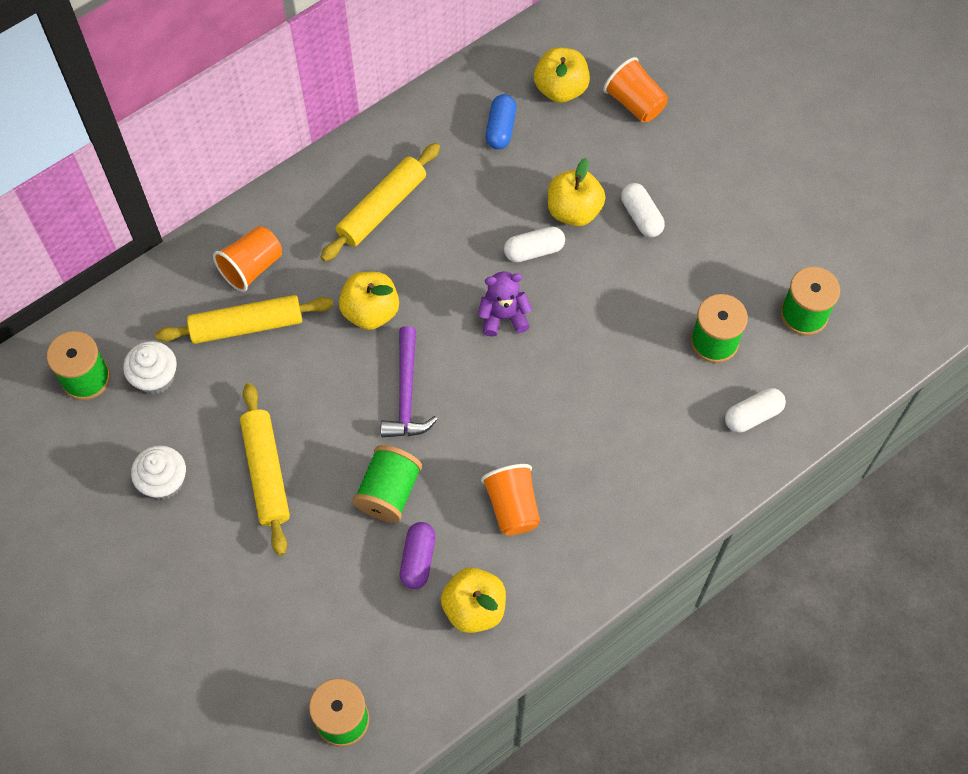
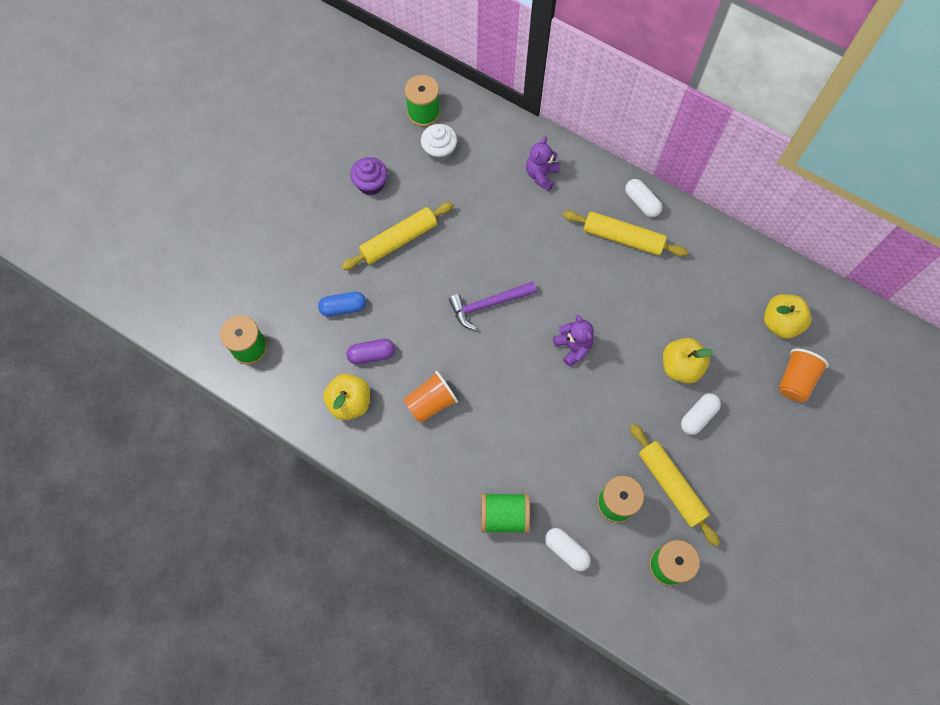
camera: 70 degrees right, 5 degrees up
(164, 481) = (371, 184): white cupcake -> purple cupcake
(246, 325) = (498, 188): yellow rolling pin -> yellow rolling pin (671, 485)
(251, 267) = (541, 175): orange cup -> purple teddy bear
(370, 311) = (540, 260): yellow apple -> none
(389, 492) = (412, 319): green spool -> green spool (504, 516)
(501, 128) = (725, 293): blue capsule -> blue capsule (343, 307)
(534, 250) = (635, 350): white capsule -> white capsule (641, 202)

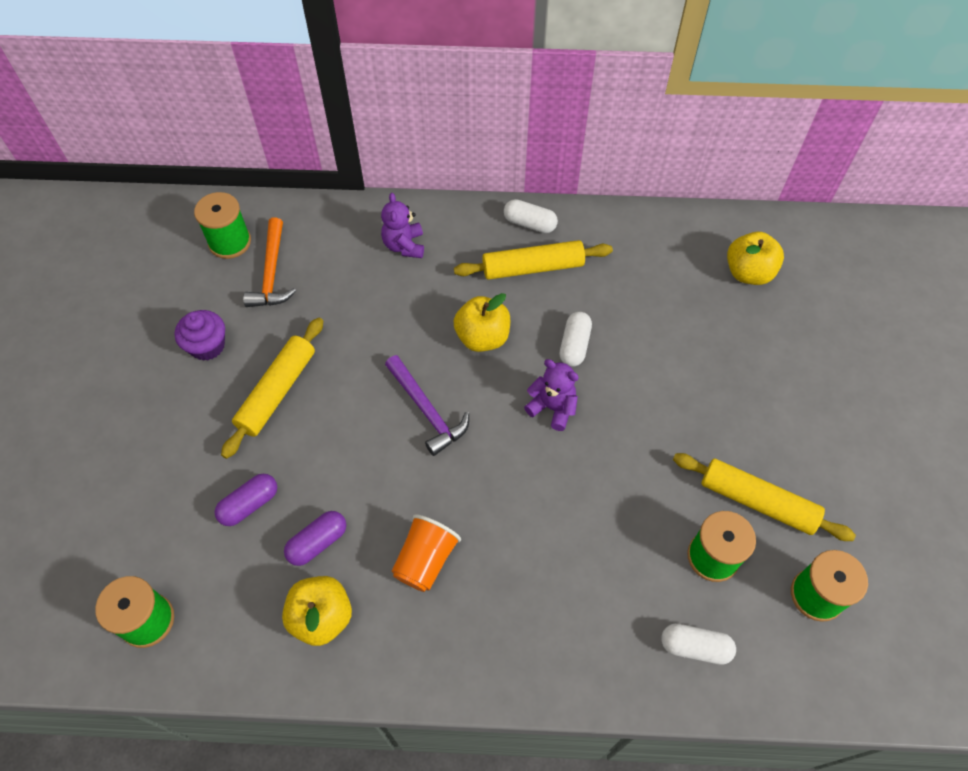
camera: 30 degrees left, 10 degrees down
(343, 307) = (249, 504): blue capsule -> purple capsule
(439, 151) = (271, 273): white cupcake -> orange hammer
(488, 304) = (427, 411): purple hammer -> purple hammer turned 75 degrees counterclockwise
(504, 516) = (597, 648): green spool -> none
(680, 366) = (680, 368): yellow apple -> yellow apple (482, 337)
(698, 416) = (734, 410): white capsule -> white capsule (574, 345)
(795, 380) = (803, 321): orange cup -> none

